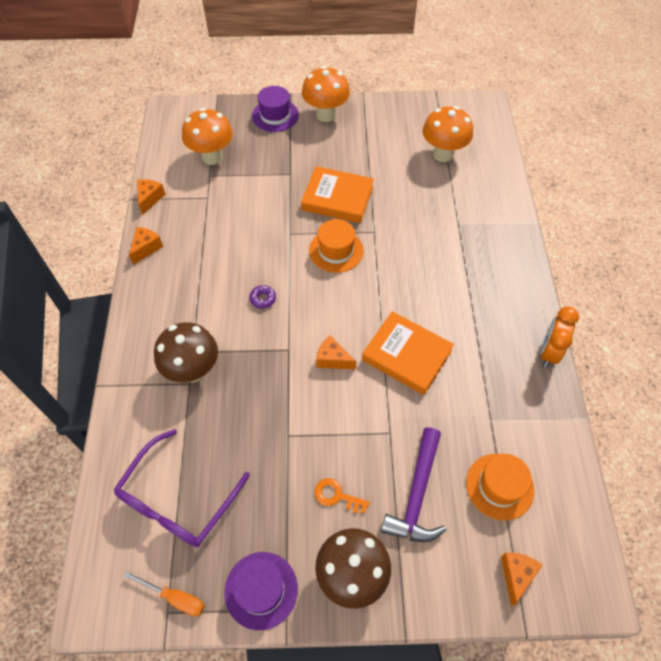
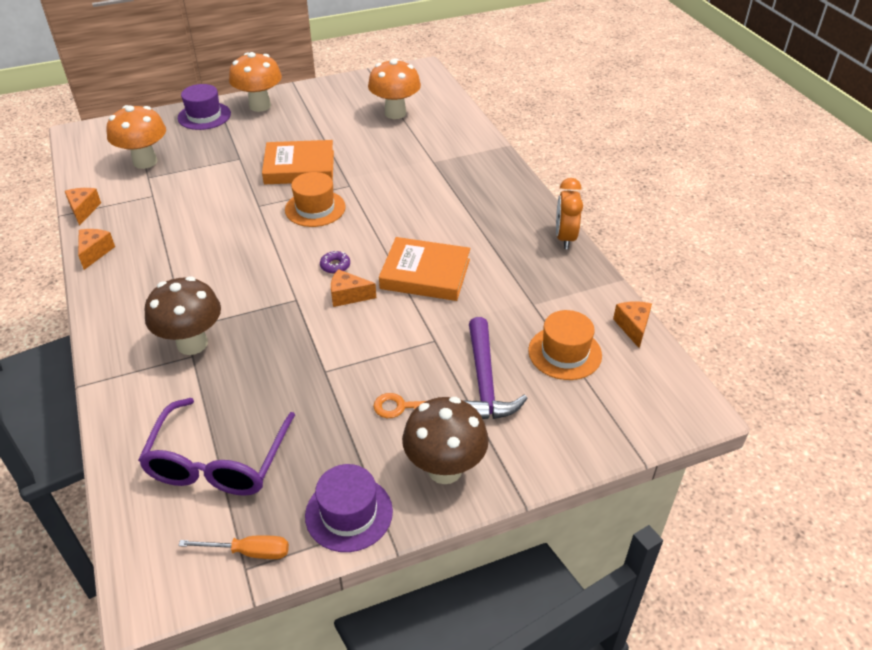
camera: 20 degrees left, 15 degrees down
(263, 299) = (250, 264): purple donut -> purple donut (335, 266)
(516, 575) = (613, 418): orange cheese -> orange cheese (633, 327)

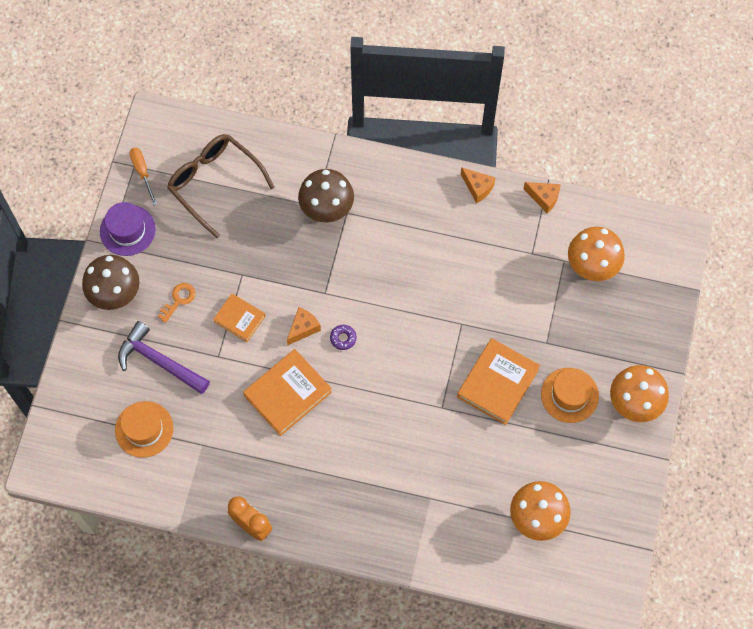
camera: 125 degrees right, 25 degrees up
(204, 116) = (645, 347): purple hat -> none
(218, 462) = (214, 183): purple glasses -> brown glasses
(249, 552) = (142, 172): orange screwdriver -> orange screwdriver turned 120 degrees clockwise
(315, 208) = (427, 363): orange hat -> orange hat (569, 395)
(378, 346) = (239, 319): none -> orange book
(633, 327) = (130, 493): orange cheese -> none

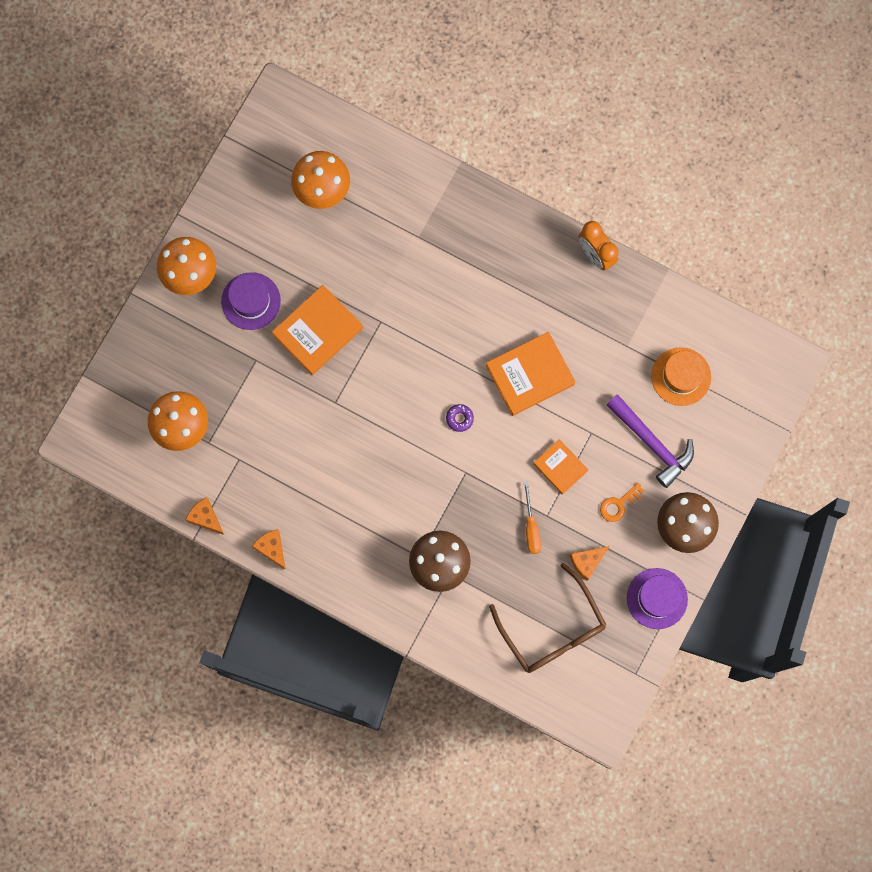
camera: 165 degrees left, 10 degrees up
(142, 172) = (628, 663): orange screwdriver -> orange screwdriver (531, 528)
(303, 328) = (497, 440): orange cheese -> orange cheese (587, 562)
(569, 395) = (251, 301): orange hat -> purple hat

